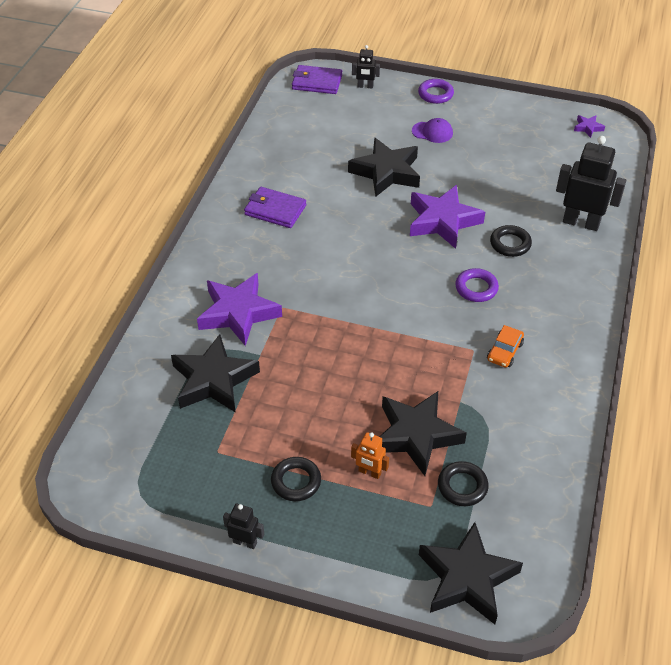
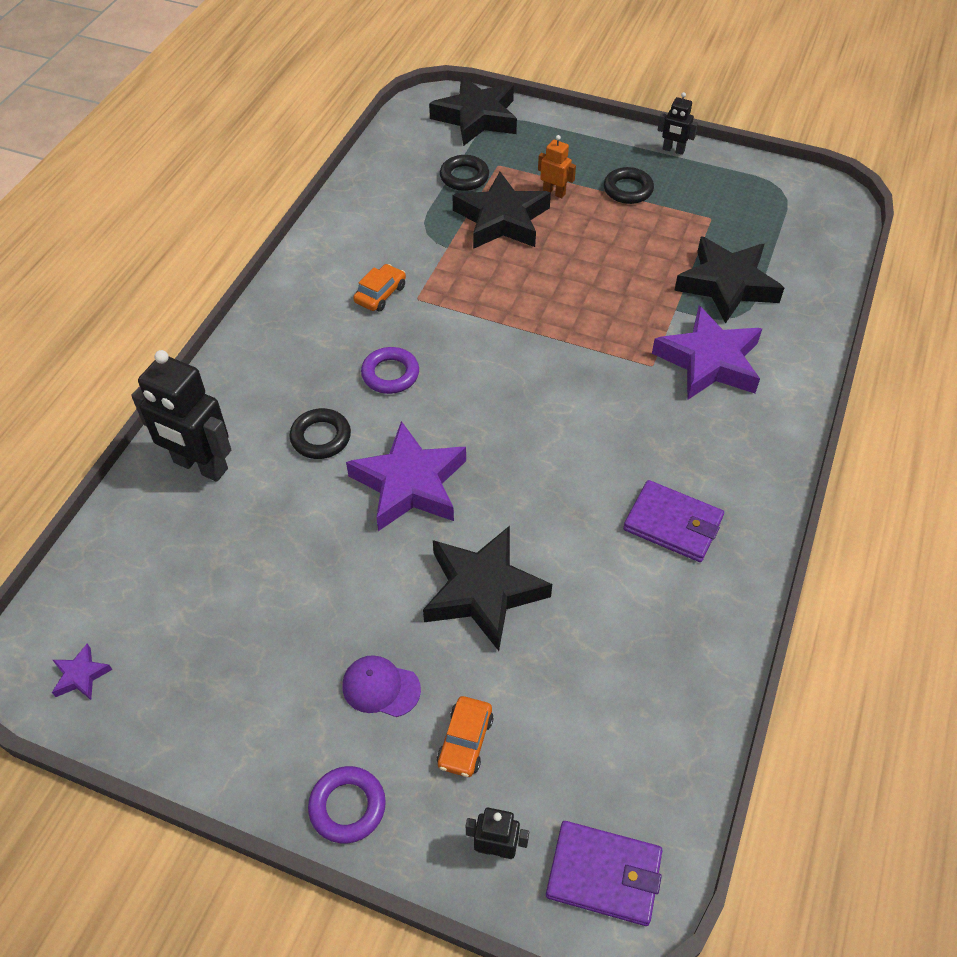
camera: 175 degrees left, 5 degrees up
(385, 117) = (465, 741): none -> orange car

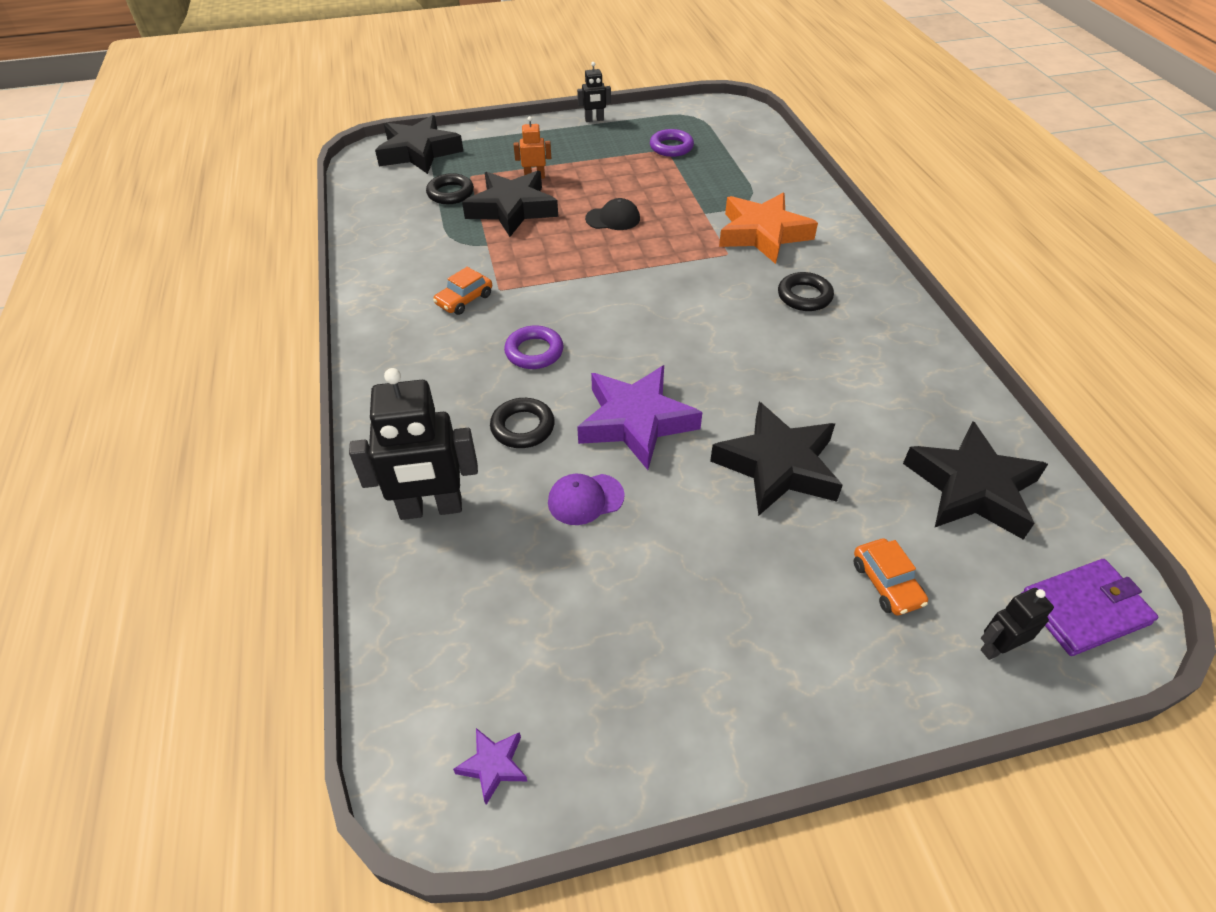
camera: 35 degrees left, 5 degrees down
(347, 807) = (857, 701): purple ring -> purple ring (671, 147)
(380, 294) = (464, 300): orange car -> orange car turned 135 degrees counterclockwise
(380, 687) = (779, 587): purple cap -> purple cap (585, 499)
(582, 273) = (613, 218): none -> black cap
(628, 190) = (588, 155): black ring -> black ring (804, 296)
(673, 524) = (855, 345): purple wallet -> none
(709, 361) = (763, 234): purple star -> orange star
(727, 285) = (722, 184): black star -> black star (972, 488)

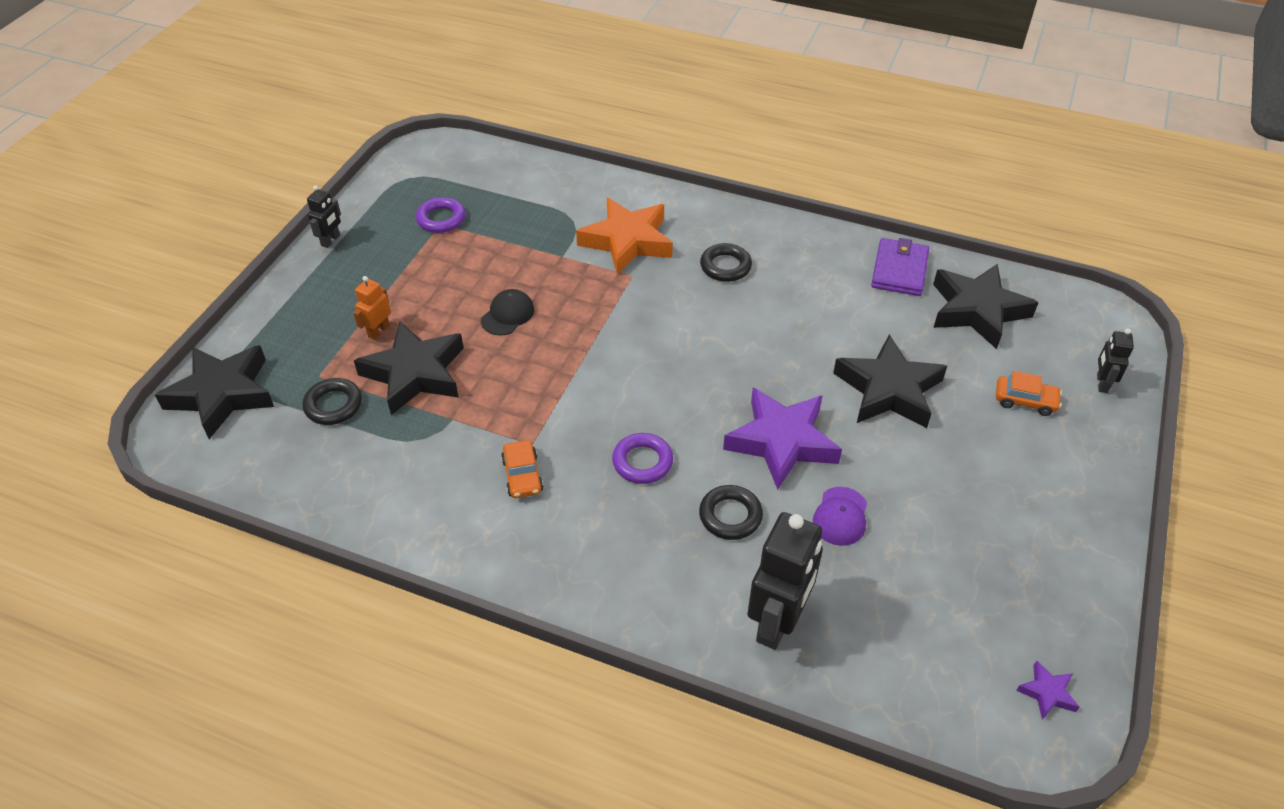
camera: 55 degrees left, 0 degrees up
(1084, 609) = (1098, 328): purple wallet -> purple wallet (899, 270)

